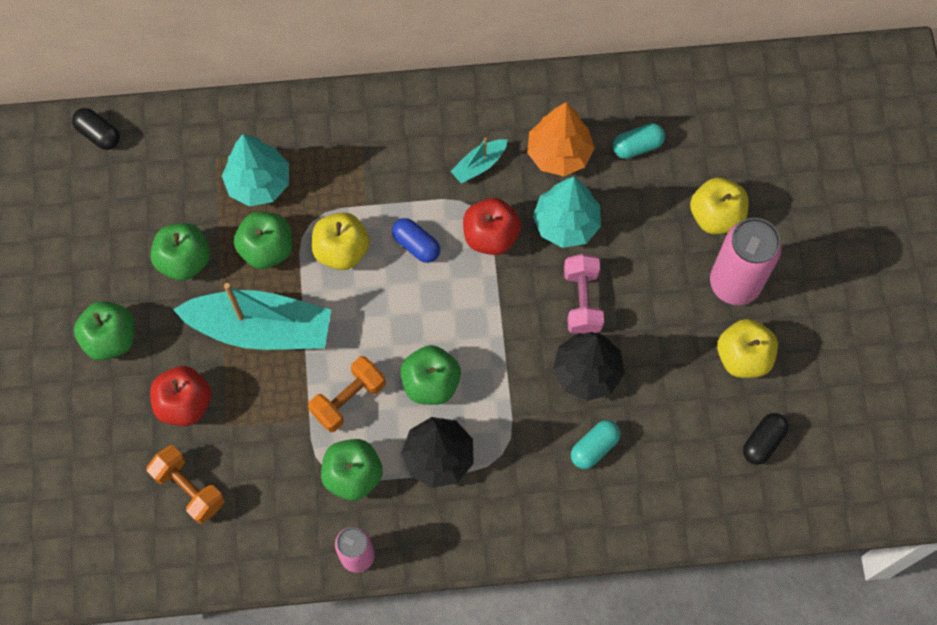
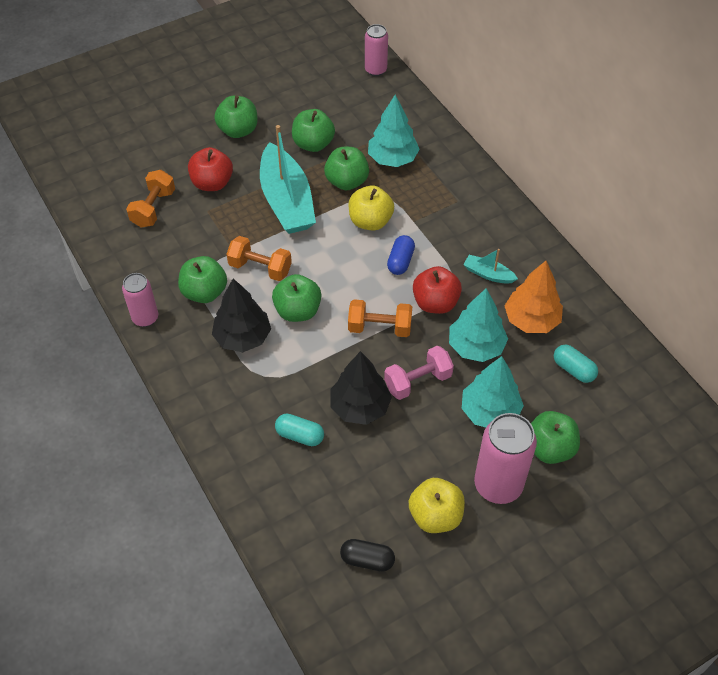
camera: 65 degrees right, 15 degrees down
(99, 134) = (375, 70): black capsule -> pink can
(495, 307) = (379, 327): none -> orange dumbbell
(650, 250) = (489, 412): none -> turquoise tree
(715, 216) = (549, 448): yellow apple -> green apple

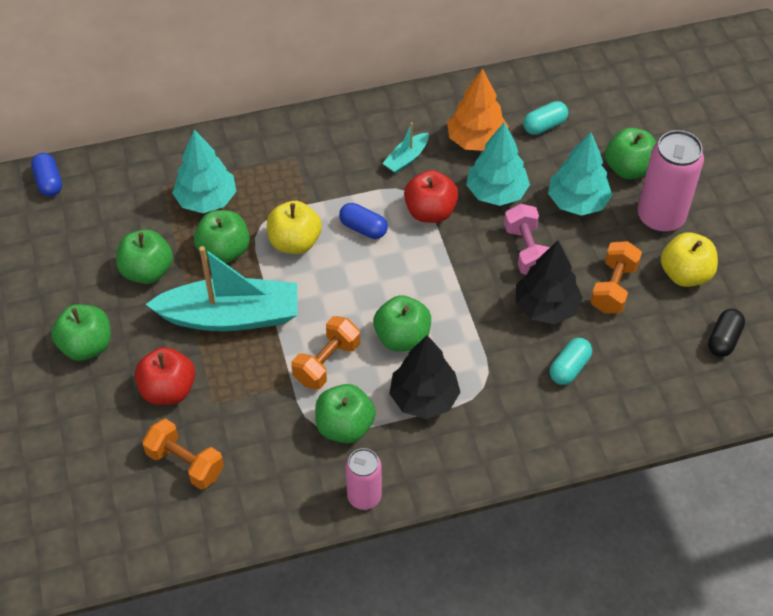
camera: 75 degrees left, 0 degrees up
(375, 70) = (49, 182): pink can -> blue capsule
(379, 327) = (448, 267): orange dumbbell -> orange dumbbell (613, 288)

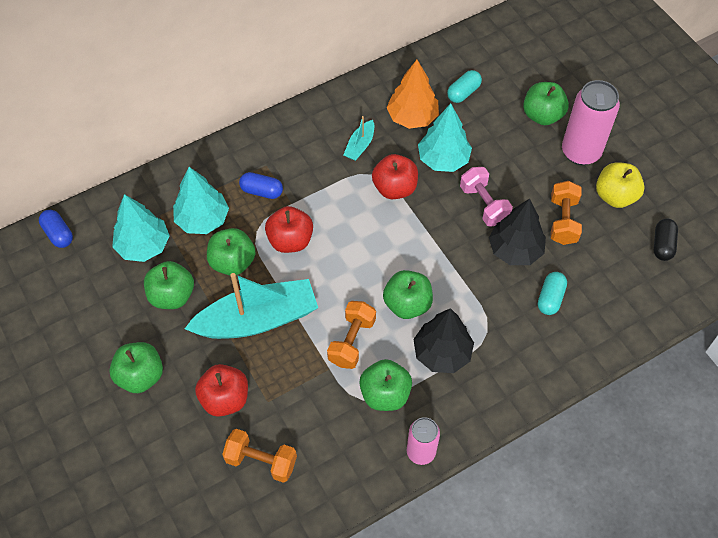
camera: 15 degrees left, 5 degrees up
(295, 242) = (290, 240): yellow apple -> red apple
(363, 228) = (344, 215): blue capsule -> blue capsule (261, 191)
(577, 202) = (511, 153): turquoise tree -> turquoise tree (143, 246)

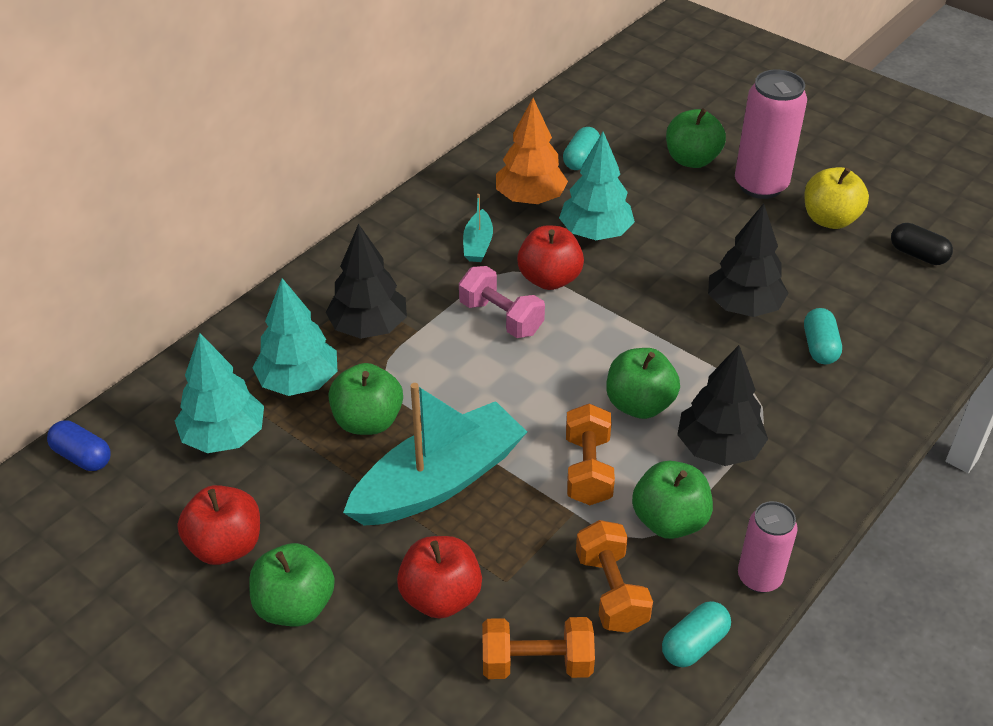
camera: 20 degrees left, 15 degrees down
(172, 296) = (296, 487): green apple -> none
(261, 191) = (368, 327): blue capsule -> black tree
(290, 240) = (438, 374): red apple -> red apple (226, 546)
(359, 482) = (694, 644): none -> turquoise capsule
(484, 204) = (675, 268): pink dumbbell -> pink dumbbell (501, 318)
(563, 221) = (783, 260): orange dumbbell -> orange dumbbell (611, 591)
(662, 245) = (918, 255): black capsule -> black capsule turned 45 degrees counterclockwise

